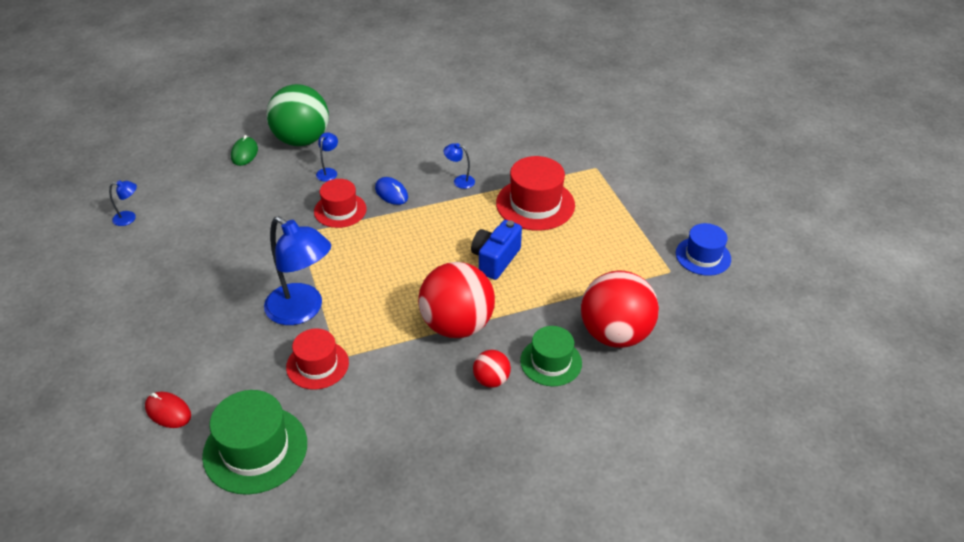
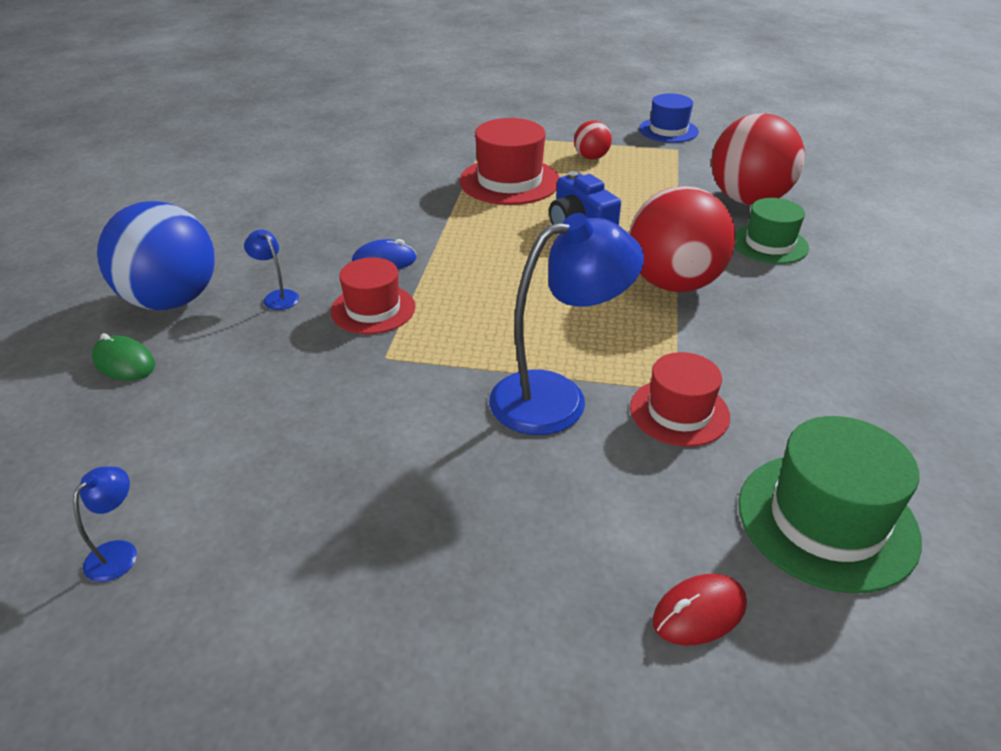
camera: 60 degrees left, 5 degrees down
(302, 140) = (171, 300): green ball -> blue ball
(459, 181) = (416, 211): blue lamp -> none
(491, 380) = (779, 287): red ball -> red ball (591, 157)

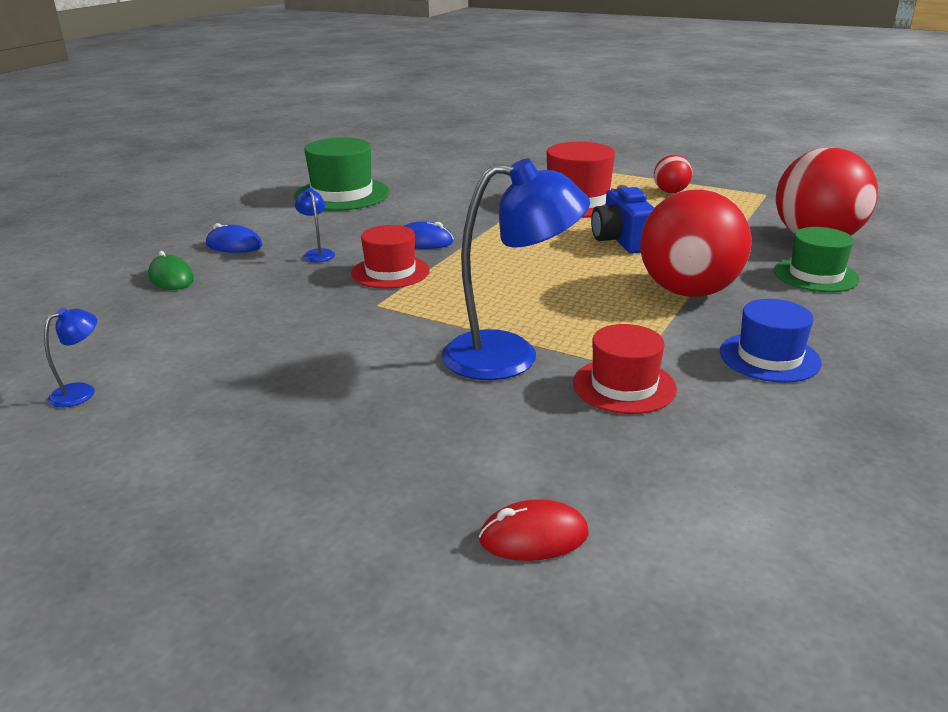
camera: 20 degrees right, 10 degrees down
(171, 300) = (234, 245): blue ball -> blue mouse
(668, 130) = (766, 180): blue hat -> blue hat (769, 357)
(827, 520) = (723, 496): green hat -> green hat (342, 194)

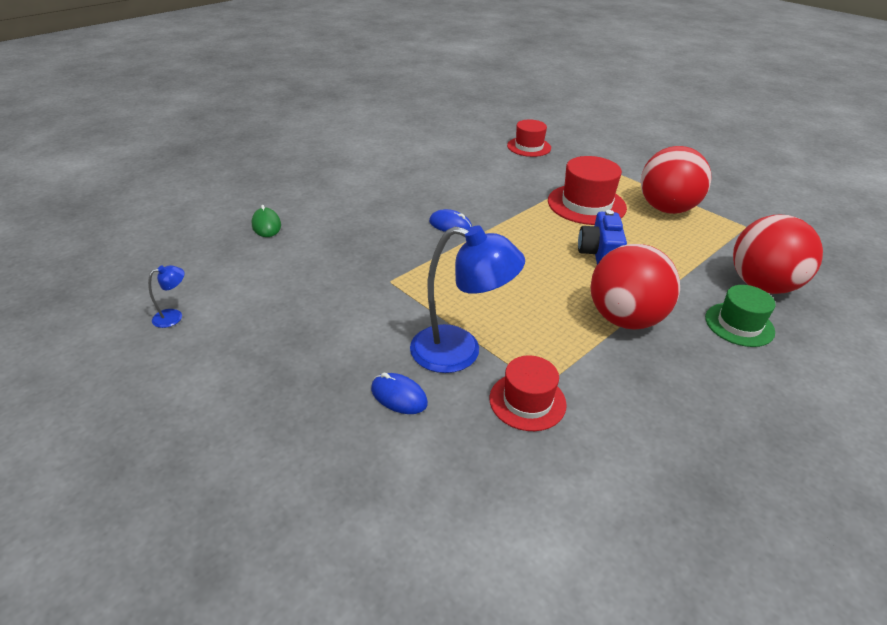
camera: 15 degrees right, 10 degrees up
(234, 245) = (319, 202): blue mouse -> blue mouse (399, 396)
(317, 253) = (371, 222): blue lamp -> none
(342, 194) = (413, 165): green hat -> none
(390, 272) = (413, 250): red hat -> red hat (529, 147)
(533, 537) = (398, 520): red mouse -> none
(670, 192) = (666, 209): red ball -> red ball, size x2.11
(769, 357) = (653, 401): blue hat -> none

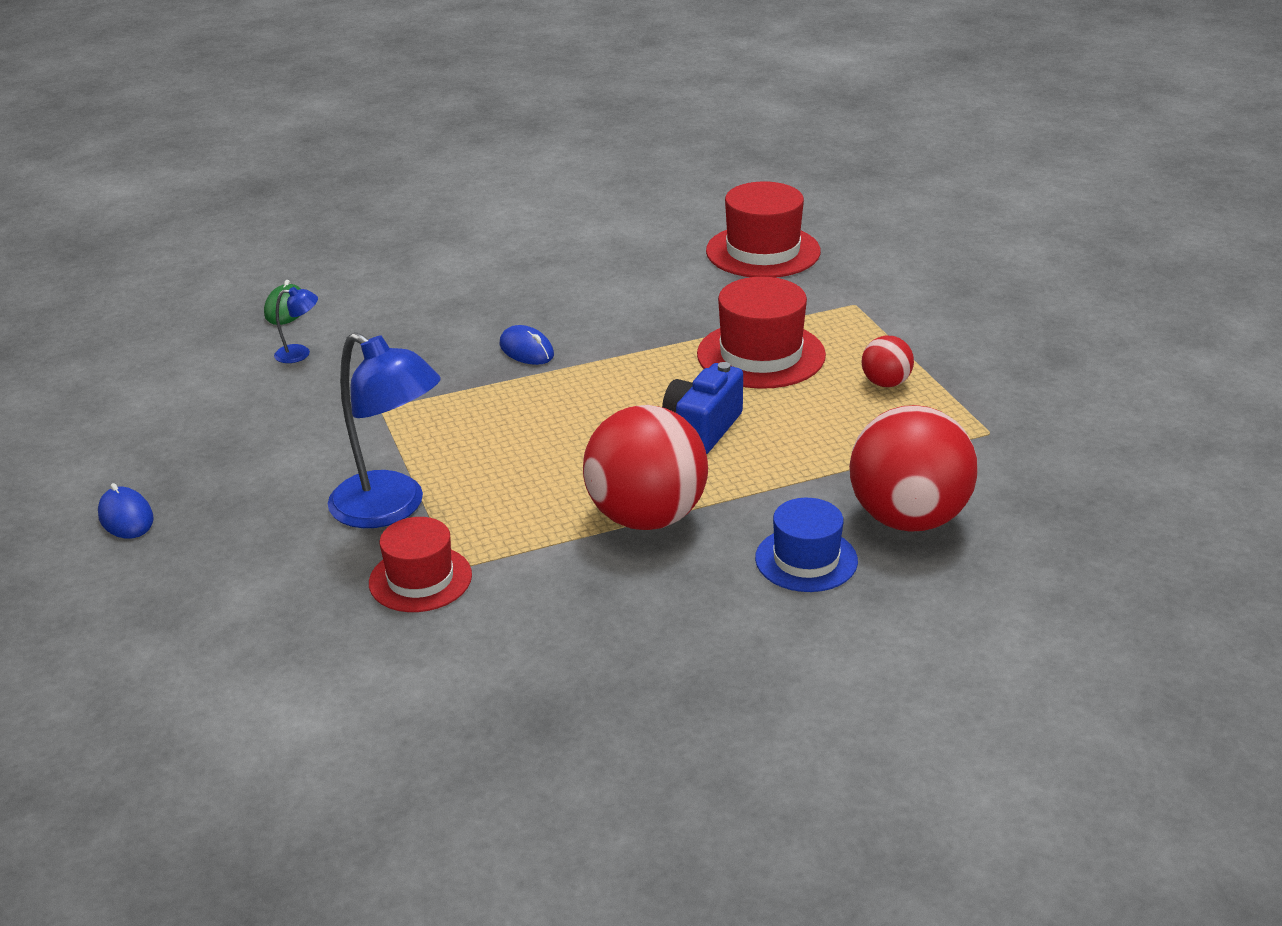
camera: 25 degrees right, 5 degrees down
(174, 316) = (102, 399): blue lamp -> blue lamp (300, 353)
(399, 396) = (278, 538): blue mouse -> blue mouse (126, 517)
(529, 147) = (763, 251): red hat -> red hat, size x1.53
(666, 209) = (885, 383): red ball -> red ball, size x0.47
(739, 324) = (806, 559): green hat -> blue hat

